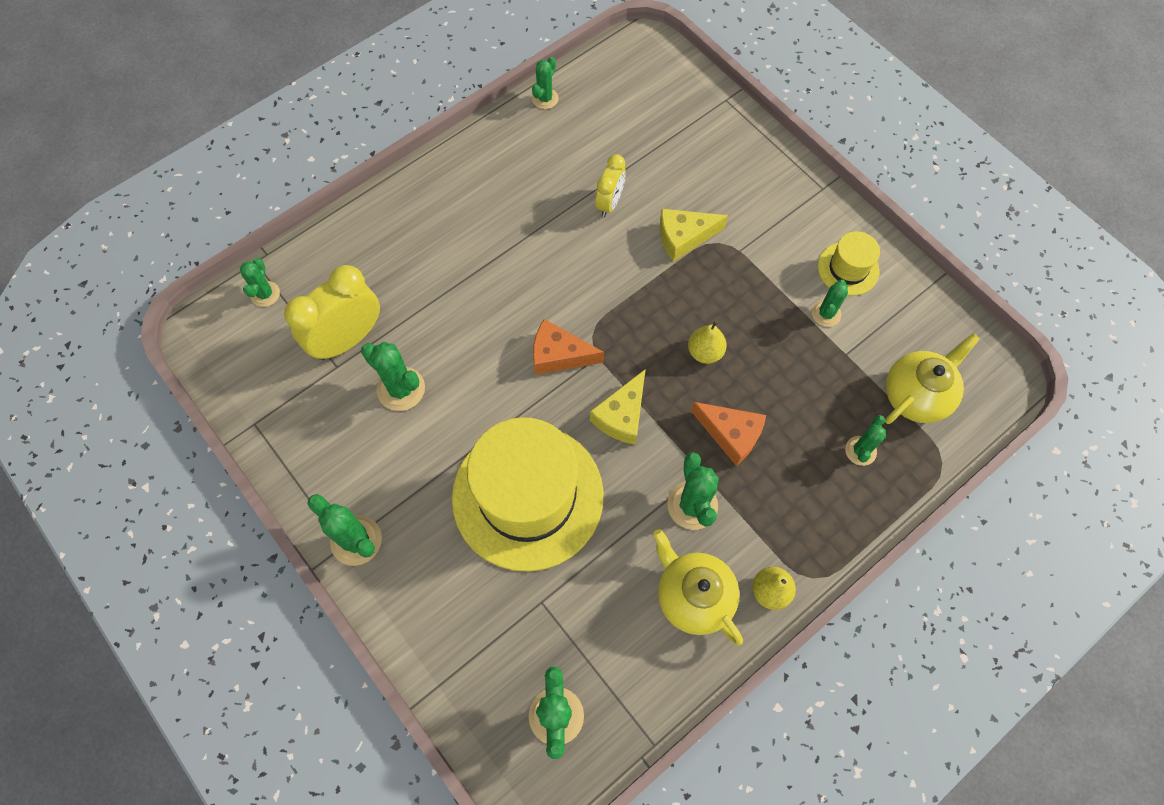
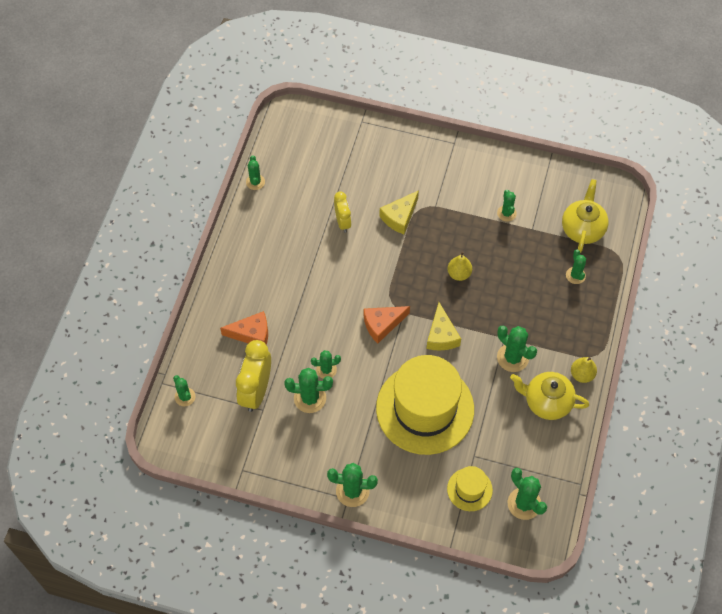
camera: 35 degrees left, 5 degrees down
(448, 367) = (326, 370): none -> green cactus
(731, 434) = (505, 309): orange cheese -> orange cheese (251, 334)
(848, 268) = (500, 181): yellow hat -> yellow hat (469, 489)

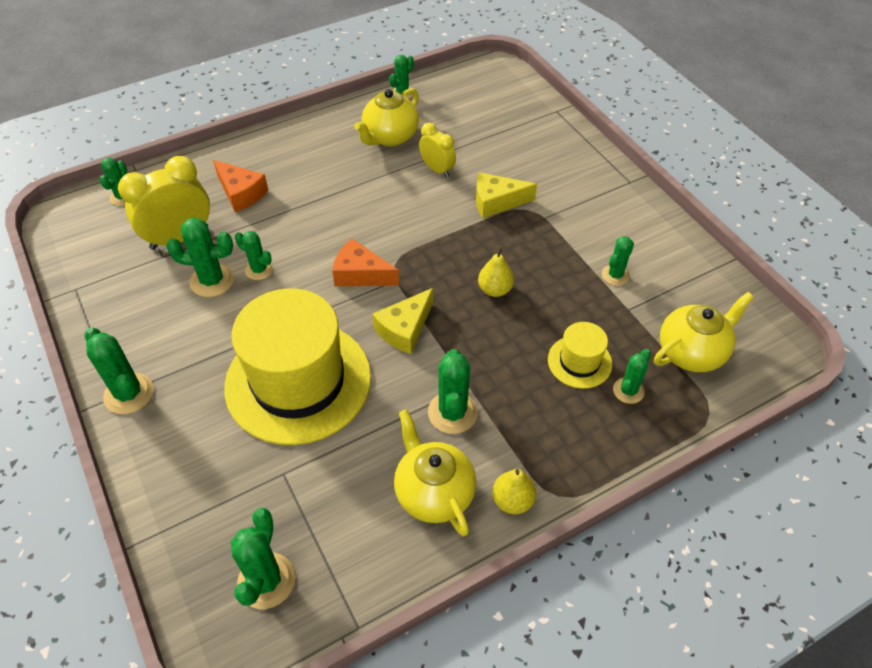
camera: 45 degrees right, 10 degrees down
(288, 222) = (390, 137): none -> yellow teapot
(310, 398) = (212, 280): green cactus -> green cactus turned 45 degrees counterclockwise
(342, 222) = (437, 169): yellow clock -> yellow clock turned 75 degrees counterclockwise
(469, 489) = (232, 504): yellow hat -> yellow hat (579, 361)

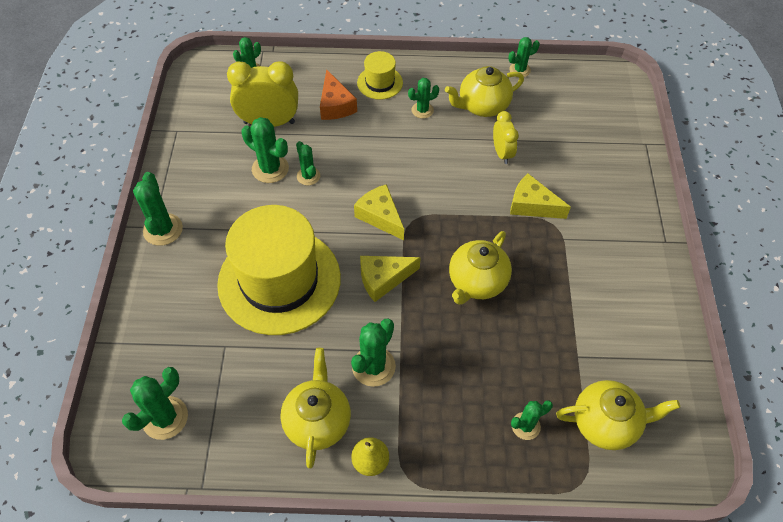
camera: 30 degrees right, 5 degrees up
(360, 274) = (380, 216): orange cheese -> yellow cheese
(495, 290) = (476, 282): yellow pear -> yellow teapot
(579, 361) = (503, 379): yellow hat -> yellow hat (380, 83)
(615, 275) = (588, 320): green cactus -> green cactus (422, 110)

